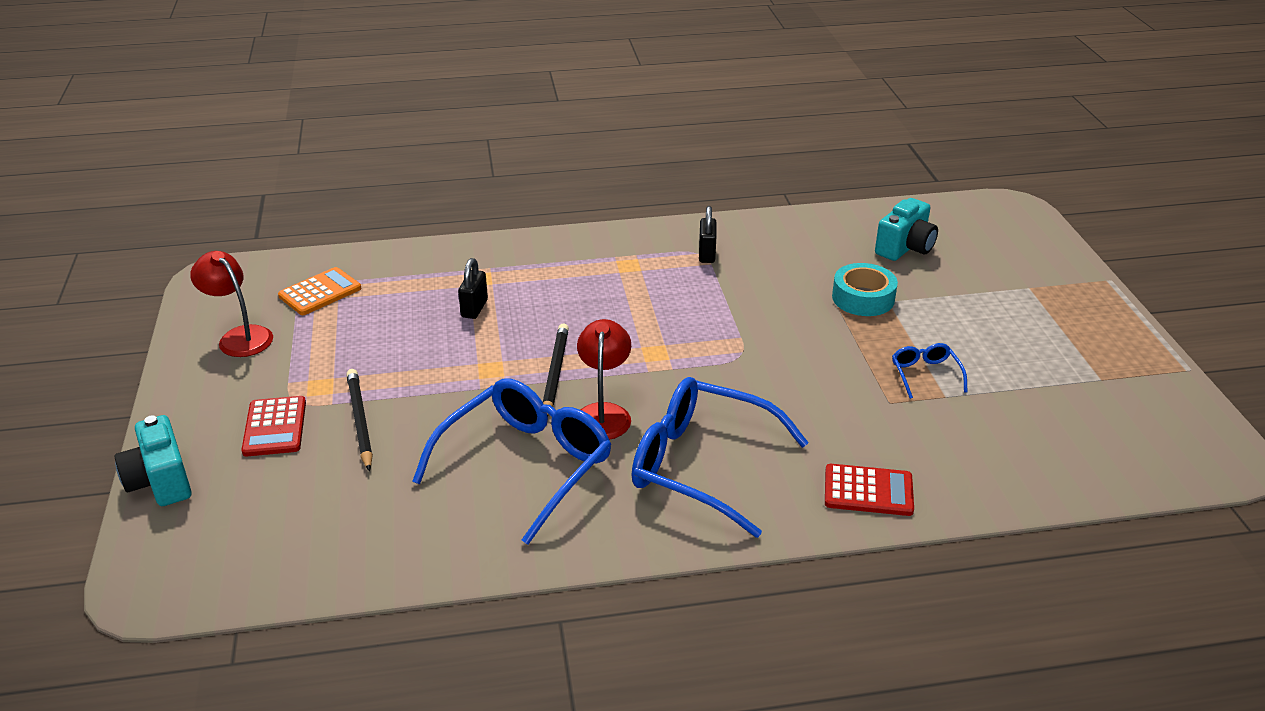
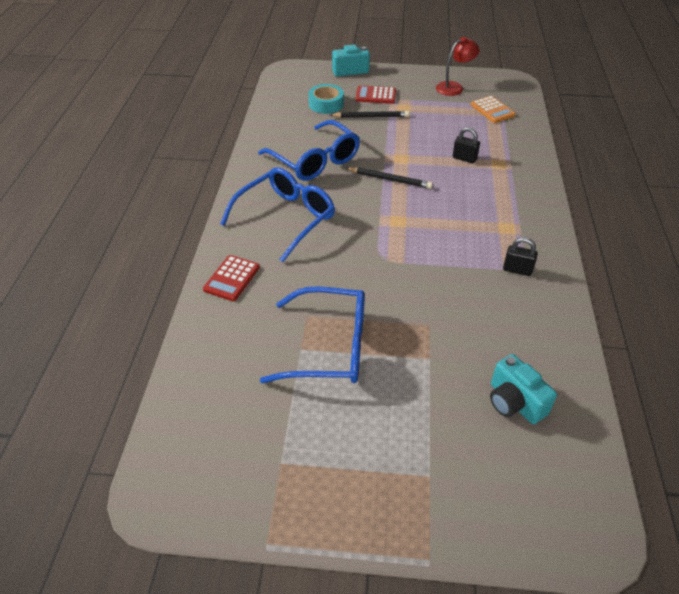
camera: 105 degrees right, 10 degrees up
(603, 413) = (346, 191): red lamp -> none
(863, 298) = (437, 344): turquoise tape -> turquoise tape (326, 104)
(925, 375) = (328, 346): blue glasses -> blue glasses, size x2.24

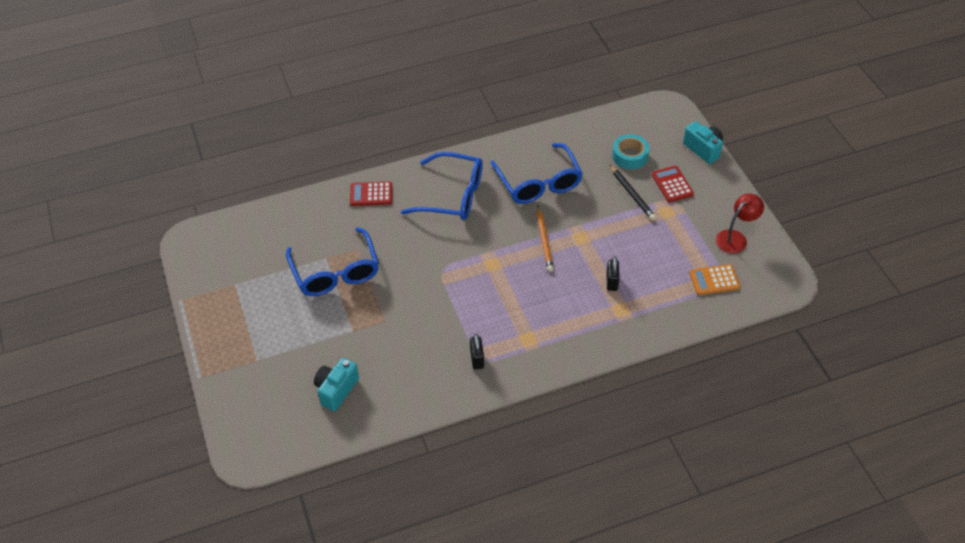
camera: 65 degrees right, 5 degrees up
(314, 160) = (538, 182): blue glasses -> blue glasses turned 45 degrees counterclockwise
(390, 179) = (544, 240): black pencil -> orange pencil
(454, 87) = (735, 238): red lamp -> red lamp turned 75 degrees counterclockwise
(492, 110) = (714, 280): orange calculator -> orange calculator turned 45 degrees clockwise

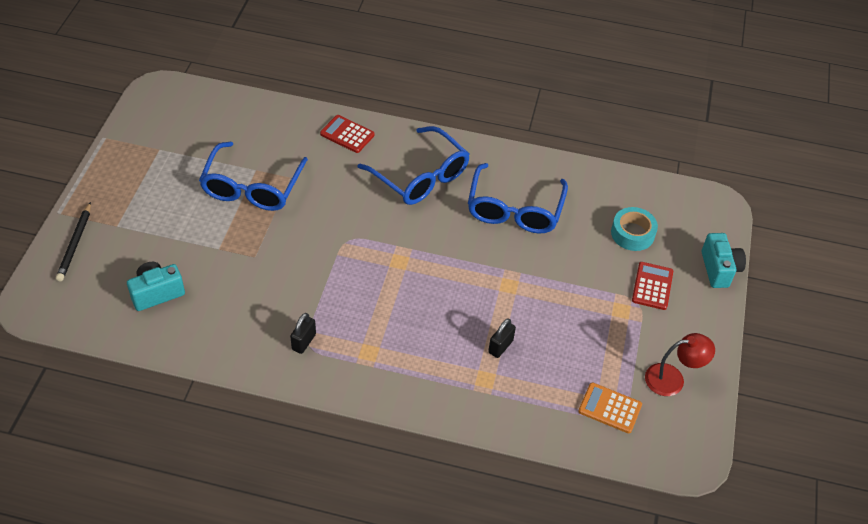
camera: 30 degrees right, 0 degrees up
(544, 240) = (469, 268): orange pencil -> none
(632, 194) = (600, 273): black pencil -> black pencil (75, 244)

